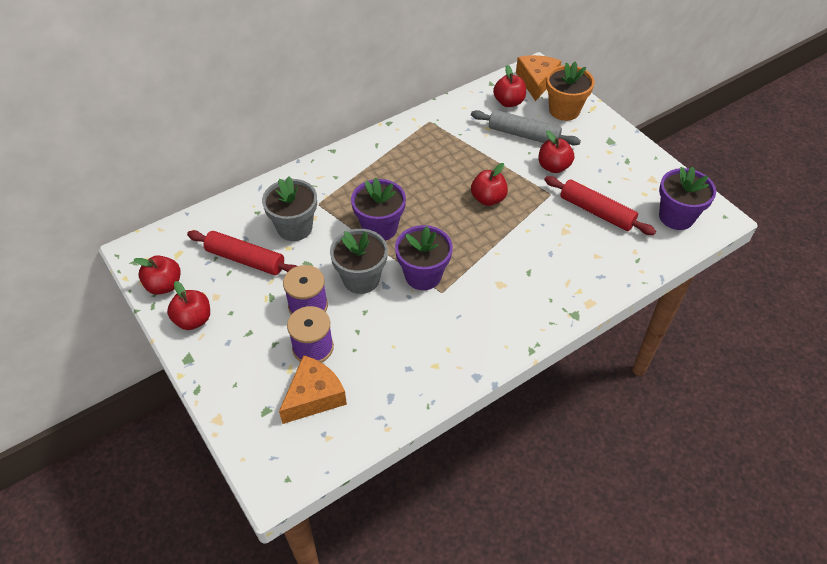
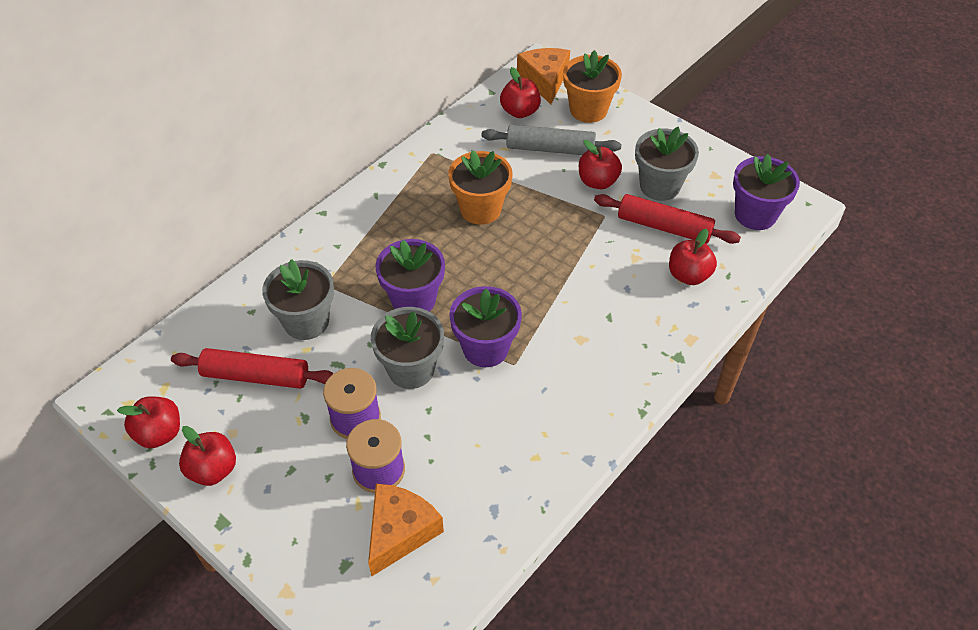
camera: 15 degrees left, 0 degrees up
(453, 170) = (480, 209): none -> orange flower pot
(488, 199) = (533, 236): red apple -> red apple (688, 275)
(603, 179) = (659, 186): none -> grey flower pot

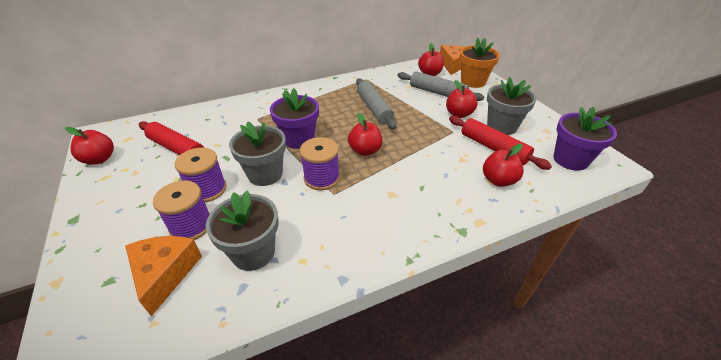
camera: 25 degrees right, 10 degrees down
(213, 470) = (102, 188): red apple -> red apple (365, 151)
(306, 321) = (230, 132): grey flower pot -> grey flower pot (253, 252)
(400, 531) = (165, 273): orange cheese -> orange cheese turned 60 degrees counterclockwise
(480, 209) = (374, 108): orange flower pot -> grey rolling pin
(485, 348) = (321, 178): purple flower pot -> purple spool

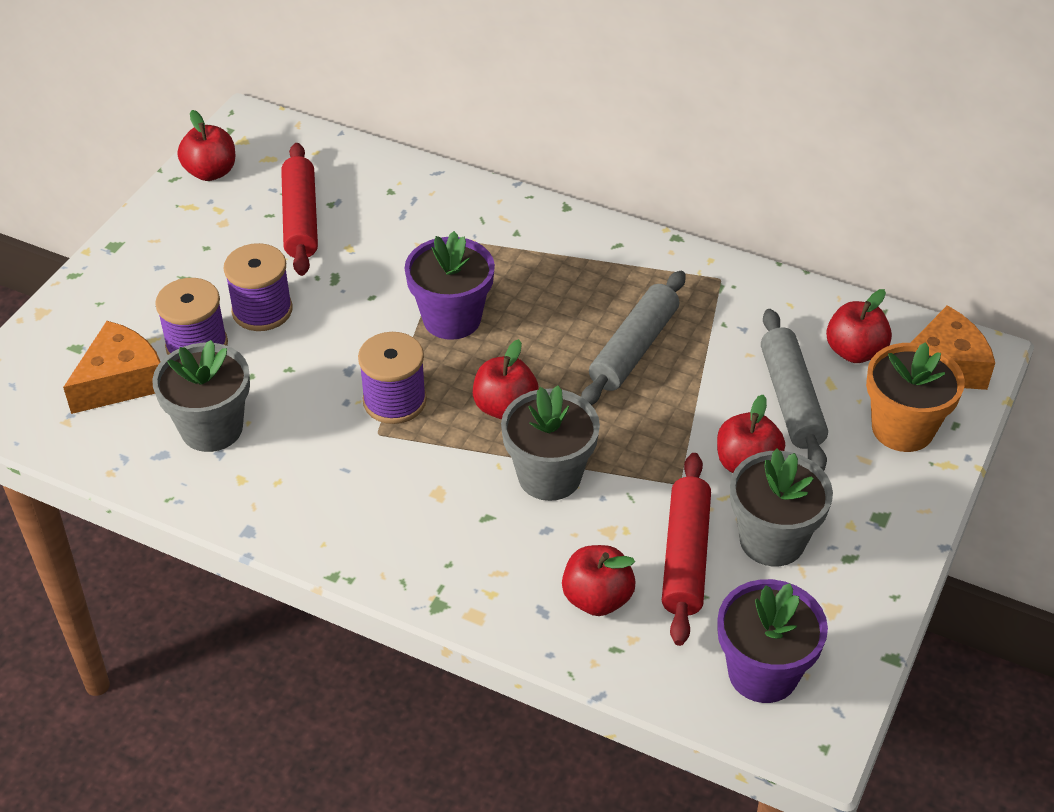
camera: 50 degrees right, 5 degrees up
(265, 174) = (343, 340): grey flower pot -> grey flower pot (549, 476)

